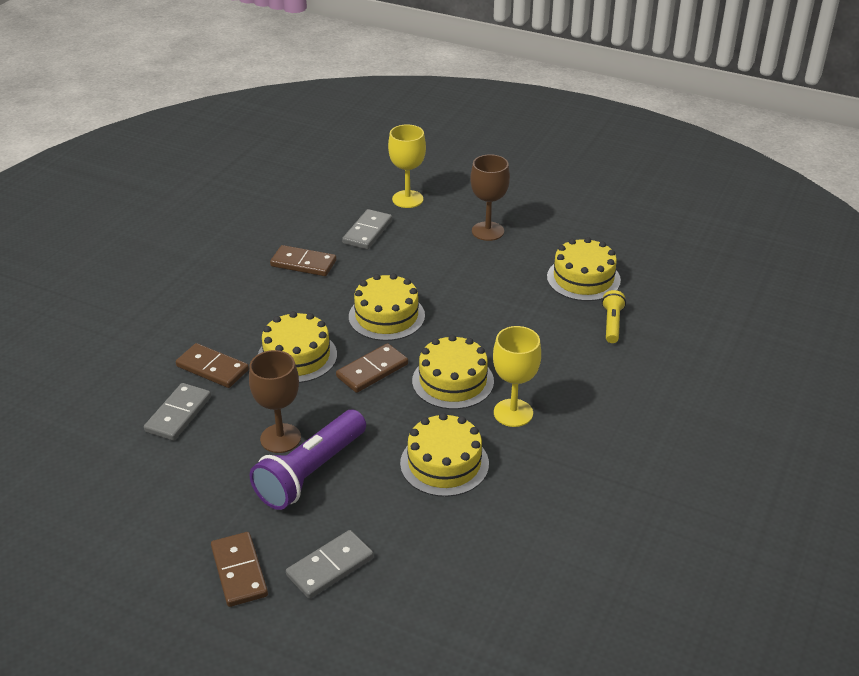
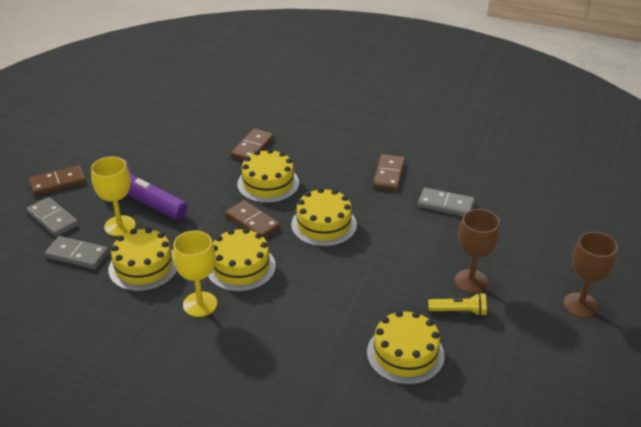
camera: 85 degrees right, 0 degrees up
(178, 414) = (204, 140): grey domino -> grey domino (77, 255)
(280, 438) = (177, 185): brown goblet -> brown goblet (580, 305)
(407, 199) = (509, 225): yellow goblet -> yellow goblet (120, 226)
(612, 324) = (331, 375): yellow flashlight -> yellow flashlight (459, 311)

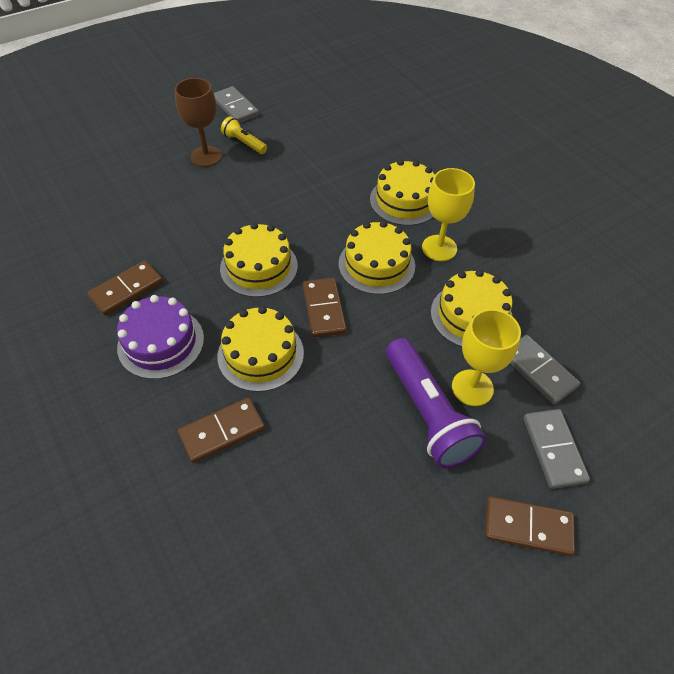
camera: 145 degrees left, 15 degrees up
(332, 163) = (161, 342): none -> purple cake
(405, 354) = (315, 138): yellow cake -> yellow cake (404, 200)
(446, 204) = (127, 226): grey domino -> grey domino (235, 107)
(580, 305) = (160, 107): brown goblet -> none

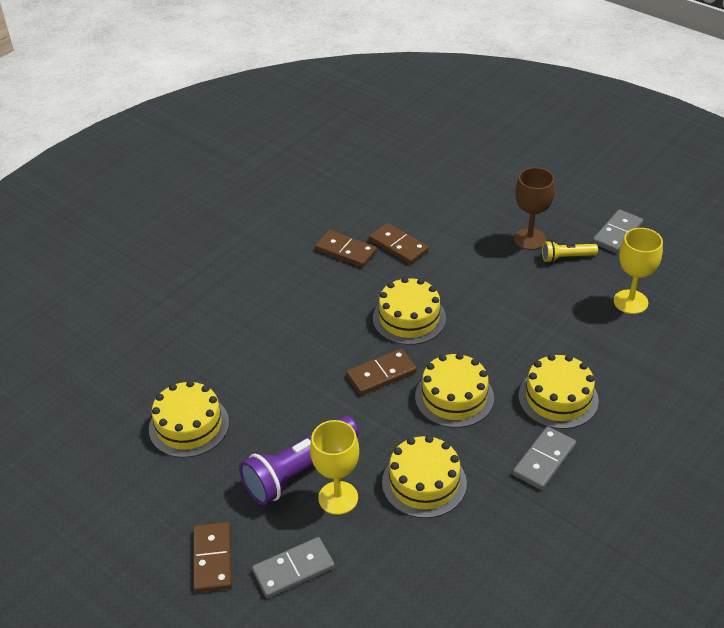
camera: 75 degrees right, 10 degrees down
(161, 342) = (303, 288): purple cake -> none
(222, 432) = (237, 349): brown domino -> brown domino (398, 246)
(244, 143) = (566, 257): yellow flashlight -> yellow flashlight turned 120 degrees counterclockwise
(260, 354) = (316, 348): yellow cake -> yellow cake (189, 425)
(439, 248) = (503, 440): yellow goblet -> yellow goblet (630, 302)
(538, 371) = (378, 547): grey domino -> grey domino (544, 460)

